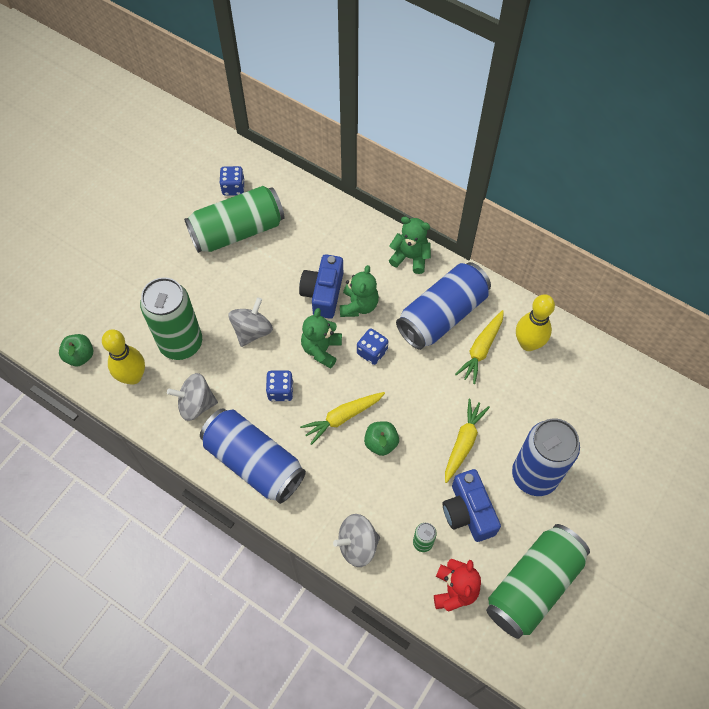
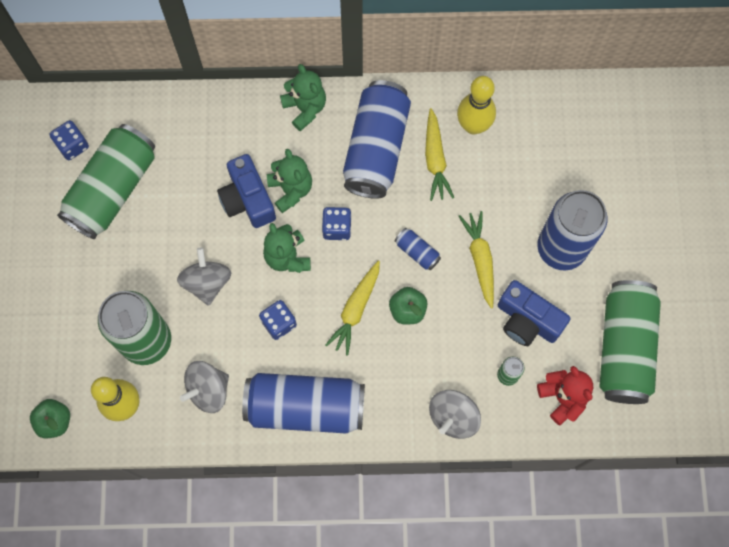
camera: 35 degrees left, 10 degrees up
(410, 257) = (305, 108): green teddy bear -> green teddy bear turned 75 degrees clockwise
(419, 406) = (417, 252): none -> blue can

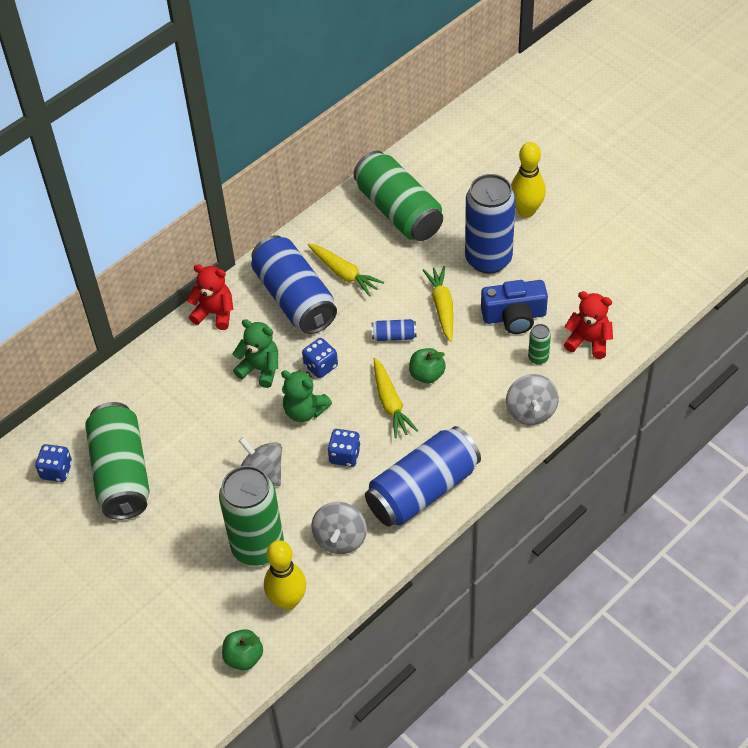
camera: 40 degrees left, 20 degrees down
(247, 199) = (234, 399): blue camera -> none
(305, 108) = (215, 313): green teddy bear -> red teddy bear
(473, 126) = (348, 235): yellow bowling pin -> yellow bowling pin (526, 211)
(480, 259) = (442, 307): yellow carrot -> yellow carrot turned 45 degrees clockwise
(624, 347) = (593, 282): green can -> green can (398, 211)

